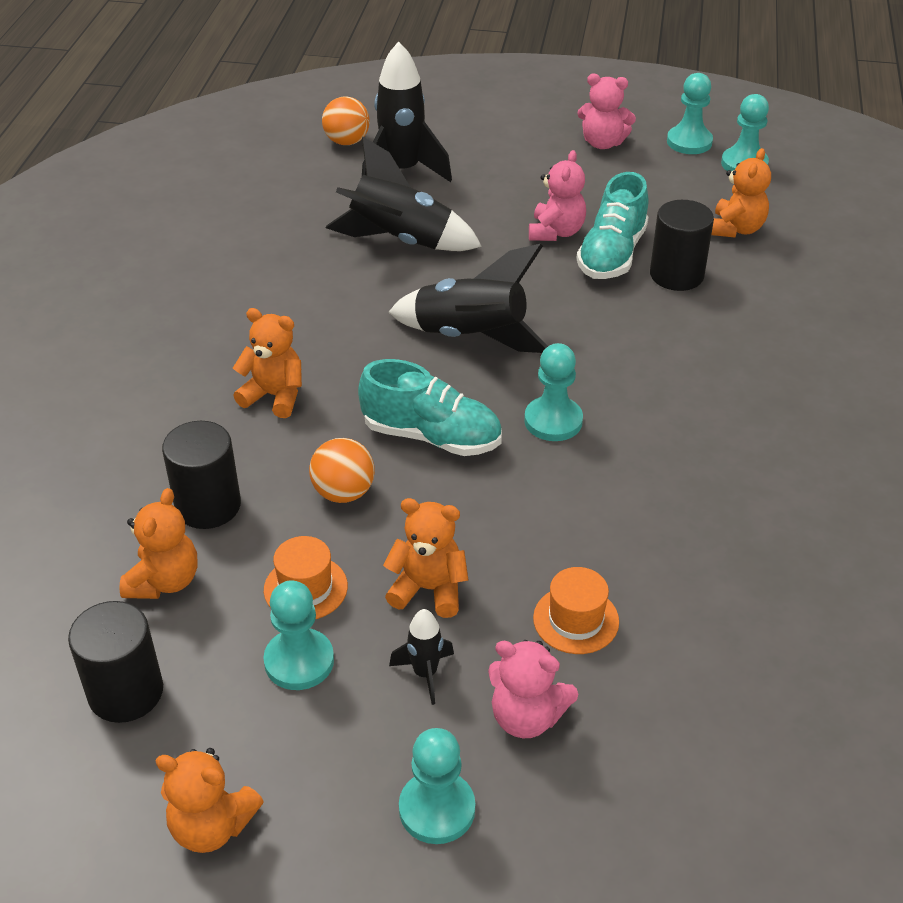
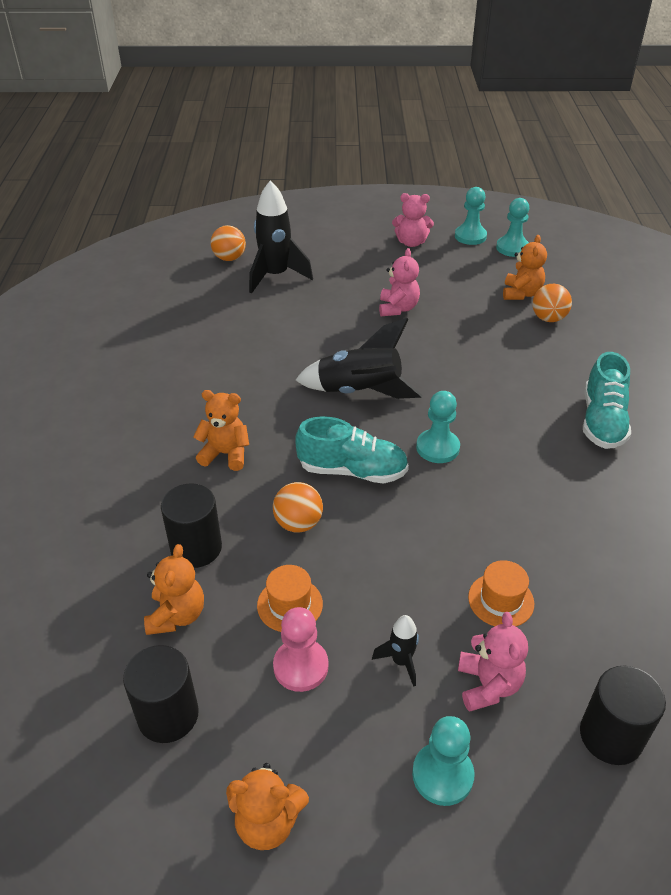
camera: 10 degrees left, 0 degrees up
(299, 661) = (300, 666): turquoise pawn -> pink pawn
(400, 241) = (288, 326): black rocket -> none
(428, 589) = (384, 592): orange teddy bear -> none
(526, 717) = (488, 685): pink teddy bear -> pink teddy bear turned 105 degrees counterclockwise
(612, 254) = (442, 320): turquoise shoe -> turquoise shoe (602, 421)
(676, 275) = (491, 330): black cylinder -> black cylinder (611, 736)
(763, 267) = (548, 318): none -> orange ball

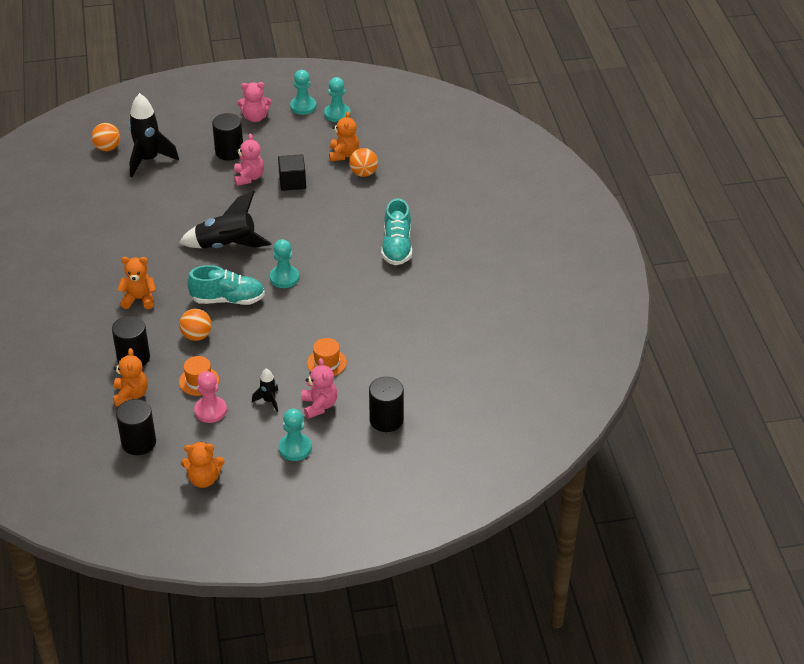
camera: 10 degrees left, 0 degrees up
(376, 277) = (229, 152): none -> black cylinder
(454, 320) = (292, 182): none -> black cube

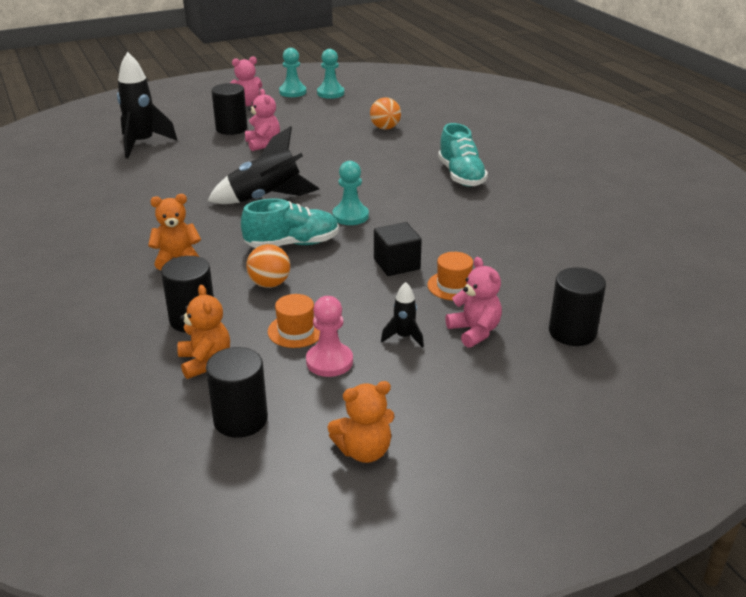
camera: 15 degrees left, 10 degrees down
(107, 148) = (91, 140): orange ball -> none
(292, 182) = (313, 142): black cube -> black cube (396, 264)
(295, 448) = (474, 386): turquoise pawn -> none
(343, 154) = (355, 118): orange teddy bear -> none

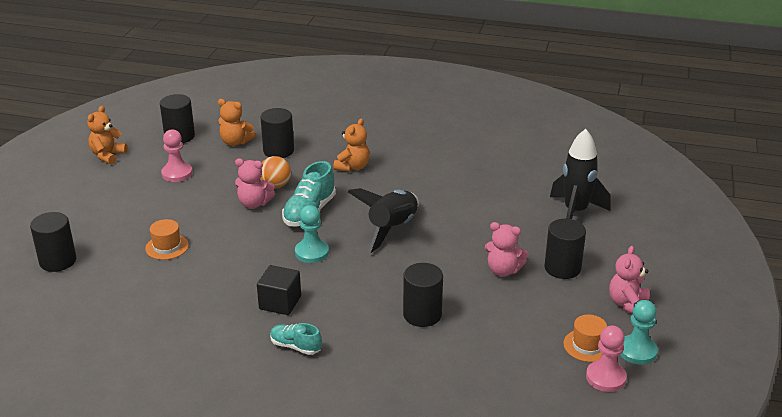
camera: 130 degrees right, 0 degrees up
(296, 330) = (218, 175): orange hat -> orange hat (587, 345)
(330, 93) = (605, 377): turquoise pawn -> pink pawn
(357, 151) = (422, 314): none -> black cylinder
(385, 128) = (457, 362): orange ball -> none
(396, 264) = (223, 239): black cube -> black cube (280, 302)
(404, 337) = (155, 204): black rocket -> none
(461, 175) = (295, 346): turquoise shoe -> turquoise shoe, size x0.60
(474, 331) = (119, 228): pink teddy bear -> pink teddy bear (254, 203)

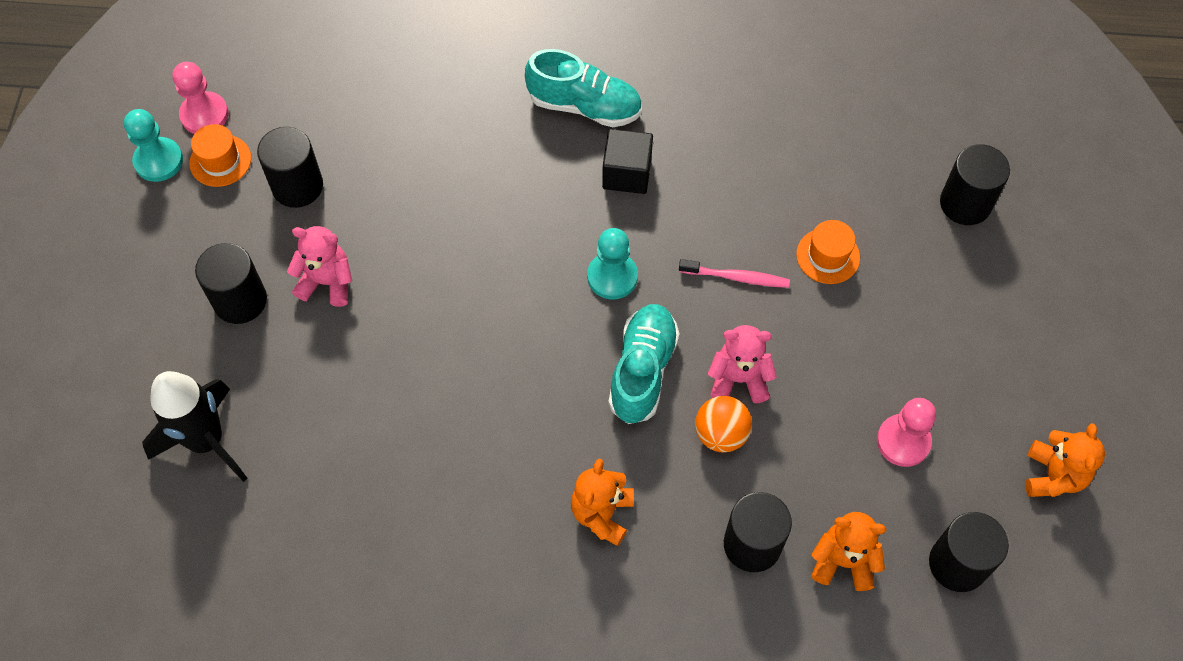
camera: 170 degrees right, 30 degrees up
(231, 244) = (736, 277): none -> pink toothbrush
(295, 346) = (584, 106): turquoise shoe -> turquoise shoe, size x1.66
(392, 229) = (502, 349): black rocket -> none
(422, 314) = (434, 181): black cylinder -> black cylinder (297, 186)
(628, 304) = (156, 241): pink teddy bear -> none

